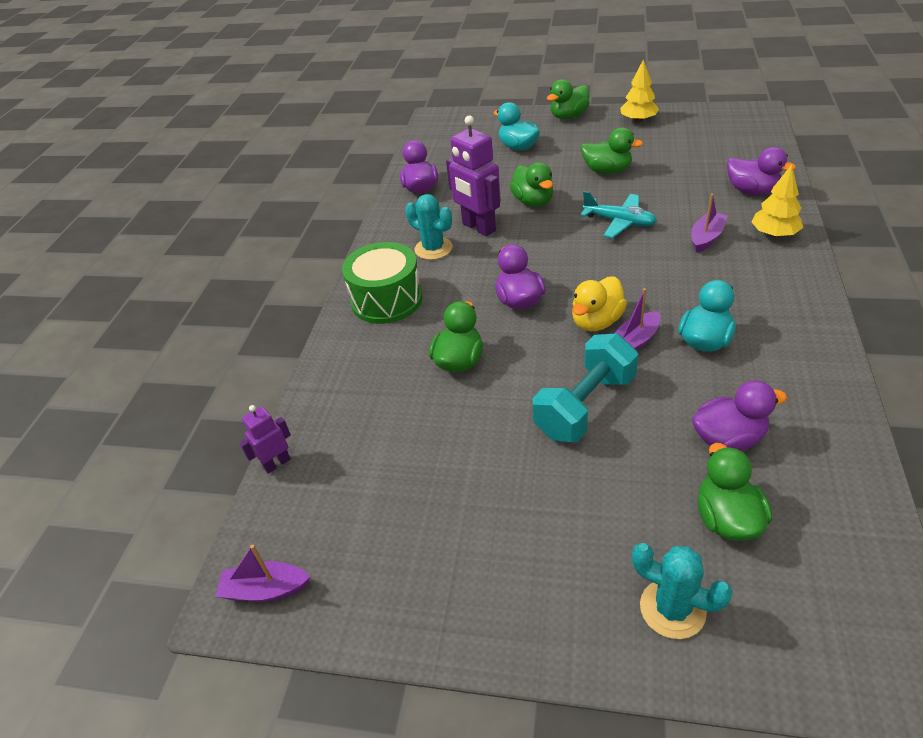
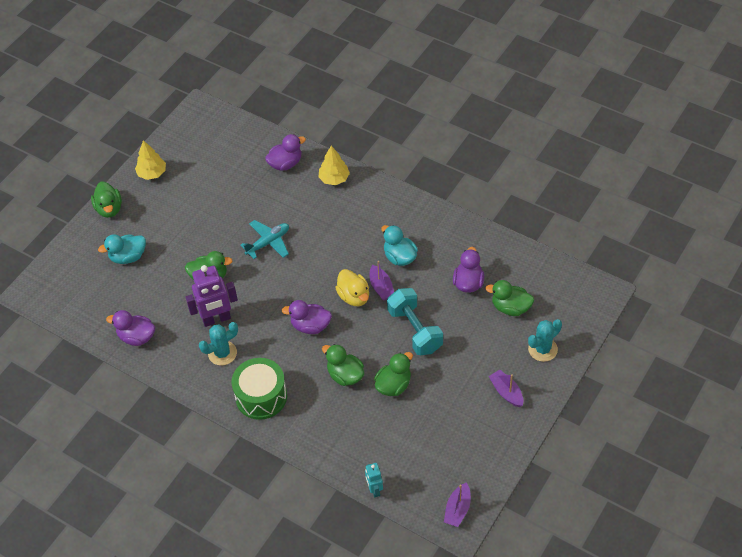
camera: 70 degrees left, 10 degrees up
(277, 463) = (374, 490): purple robot -> turquoise robot
(607, 171) = (204, 221): green duck -> green duck (393, 385)
(706, 238) = (315, 210): purple boat -> purple boat (506, 392)

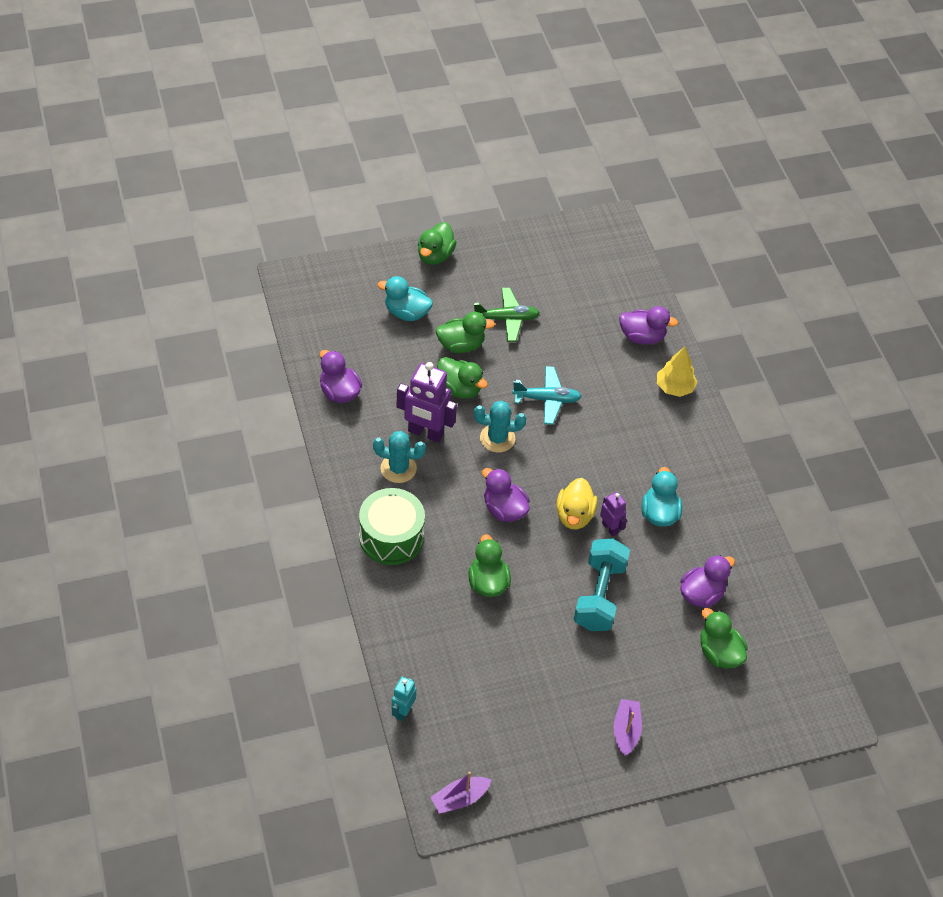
camera: 35 degrees right, 0 degrees up
(152, 173) = (507, 251): yellow tree -> none
(194, 214) = (506, 319): none -> green plane
(381, 287) = (610, 528): purple boat -> purple robot
(393, 385) = (523, 630): green duck -> green duck (461, 345)
(542, 349) = (708, 721): turquoise cactus -> turquoise cactus (497, 438)

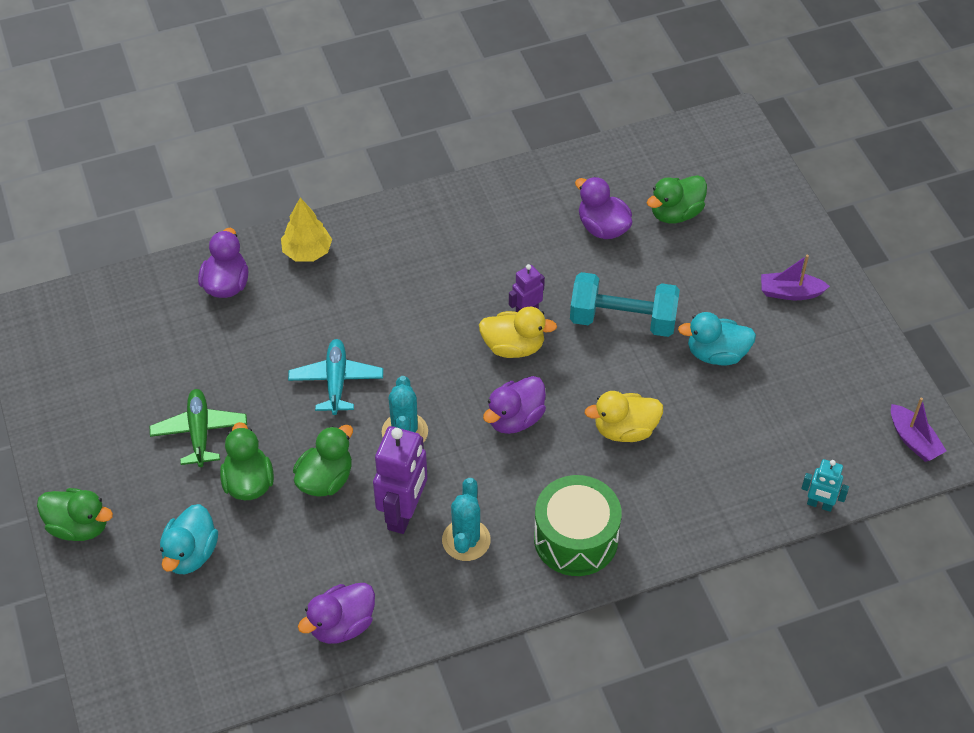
camera: 90 degrees left, 0 degrees up
(488, 582) = (625, 430): green duck -> yellow duck
(659, 513) = (499, 266): turquoise duck -> turquoise duck (716, 354)

